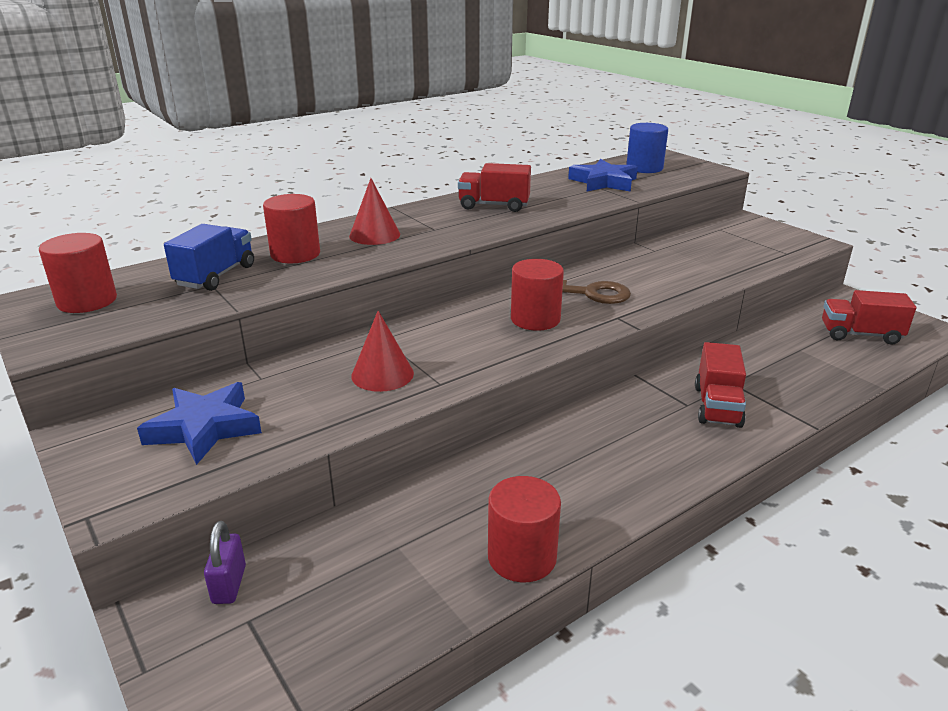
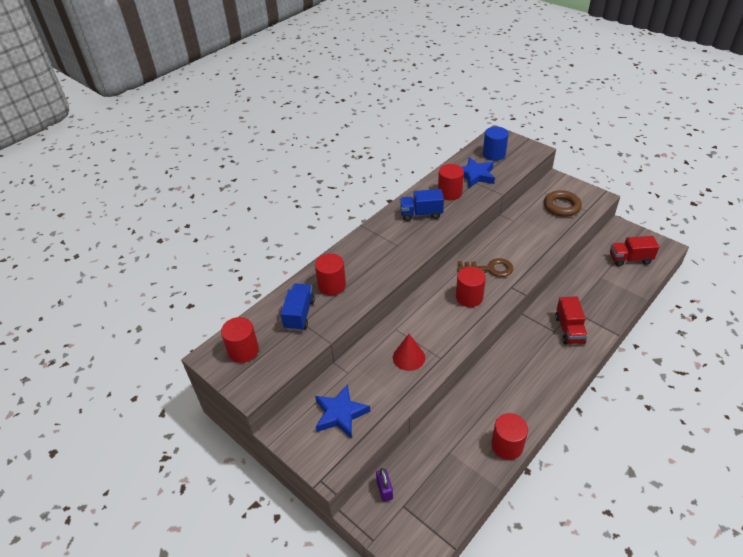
camera: 10 degrees left, 15 degrees up
(374, 235) = (366, 258): red cone -> none
(494, 206) = (421, 214): red truck -> blue truck
(553, 192) = (450, 193): none -> red cylinder
(744, 245) = (561, 206): none -> brown ring

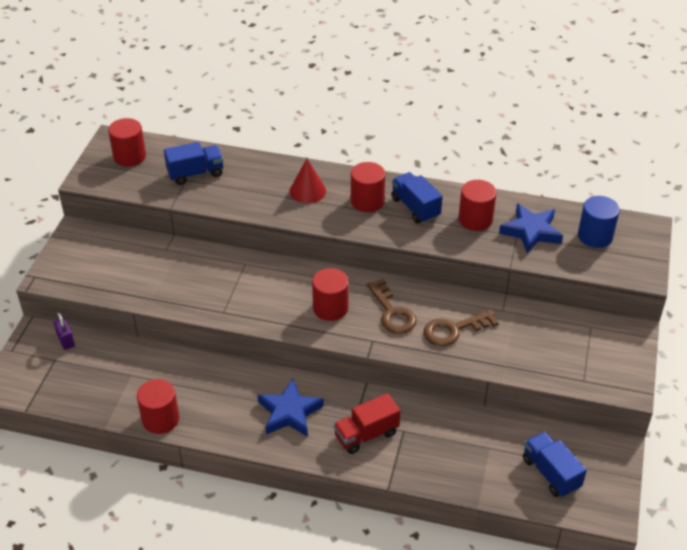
camera: 60 degrees right, 0 degrees up
(332, 285) = (249, 180): red cylinder -> red cylinder (367, 201)
(340, 414) = (113, 262): blue star -> blue star (289, 412)
(384, 490) = (66, 340): purple padlock -> purple padlock turned 75 degrees counterclockwise
(408, 357) = (210, 287): red cone -> red cone (307, 191)
(520, 247) = (453, 330): none -> brown key
(561, 206) = (571, 352): brown ring -> none
(630, 259) = (551, 473): red truck -> blue truck

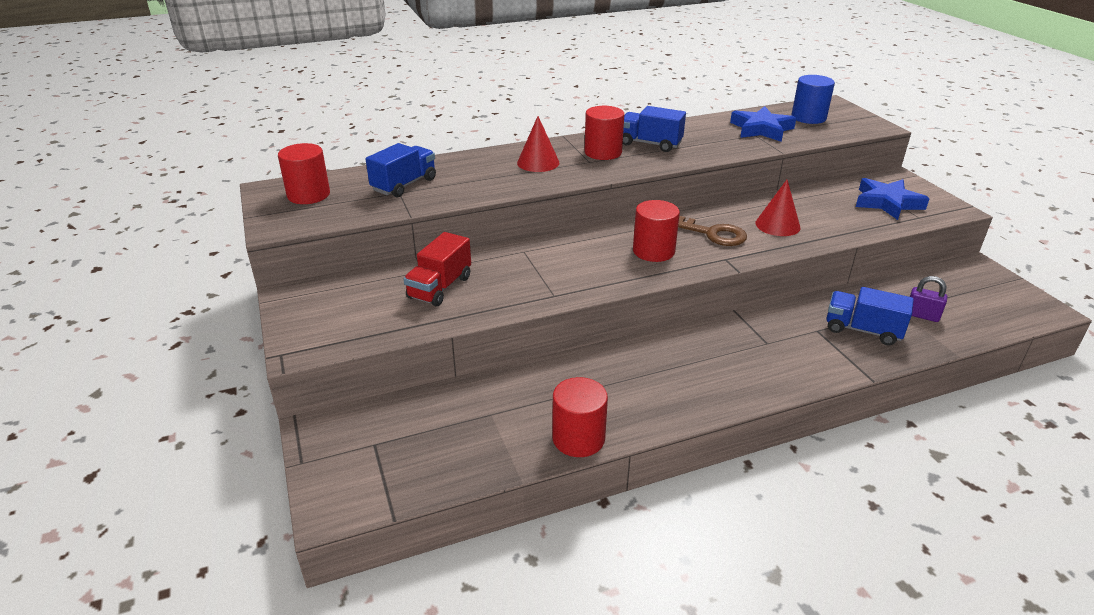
camera: 35 degrees left, 10 degrees down
(66, 340) = (368, 418): purple padlock -> purple padlock (922, 315)
(289, 412) = (701, 365): blue star -> blue star (887, 203)
(366, 434) = (793, 348): red truck -> red truck (440, 287)
(453, 330) = (777, 225): brown key -> red cone
(475, 219) = (709, 136): red cylinder -> none
(551, 473) = (966, 304): blue truck -> blue truck (862, 330)

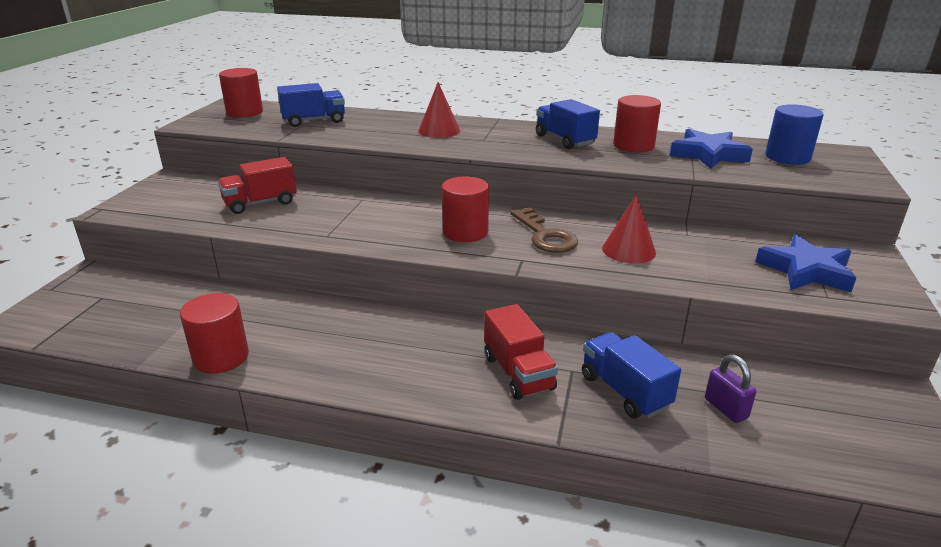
camera: 35 degrees right, 5 degrees down
(603, 152) = (508, 136): red cylinder -> red cylinder (633, 146)
(791, 347) = (518, 373): none -> red truck

